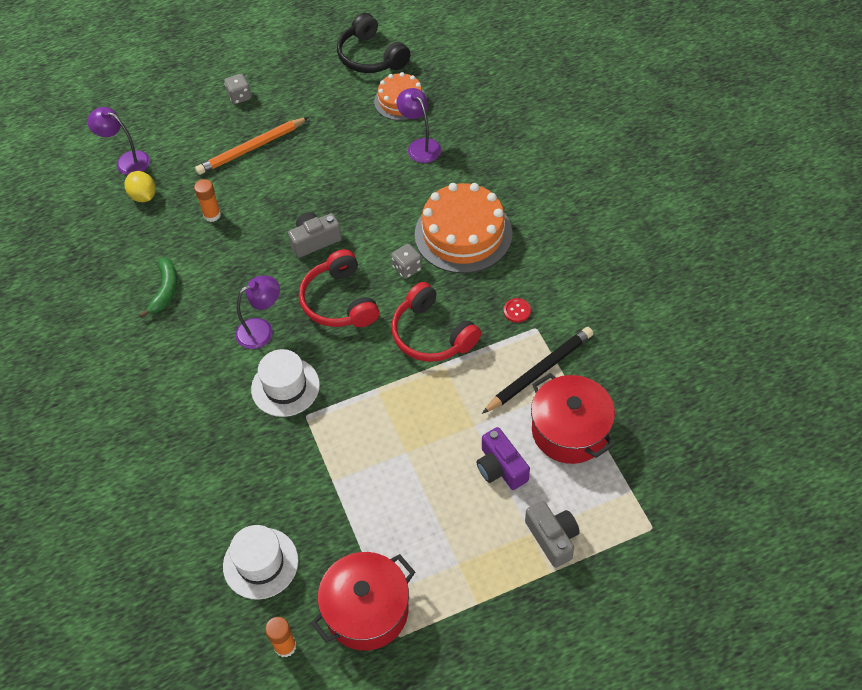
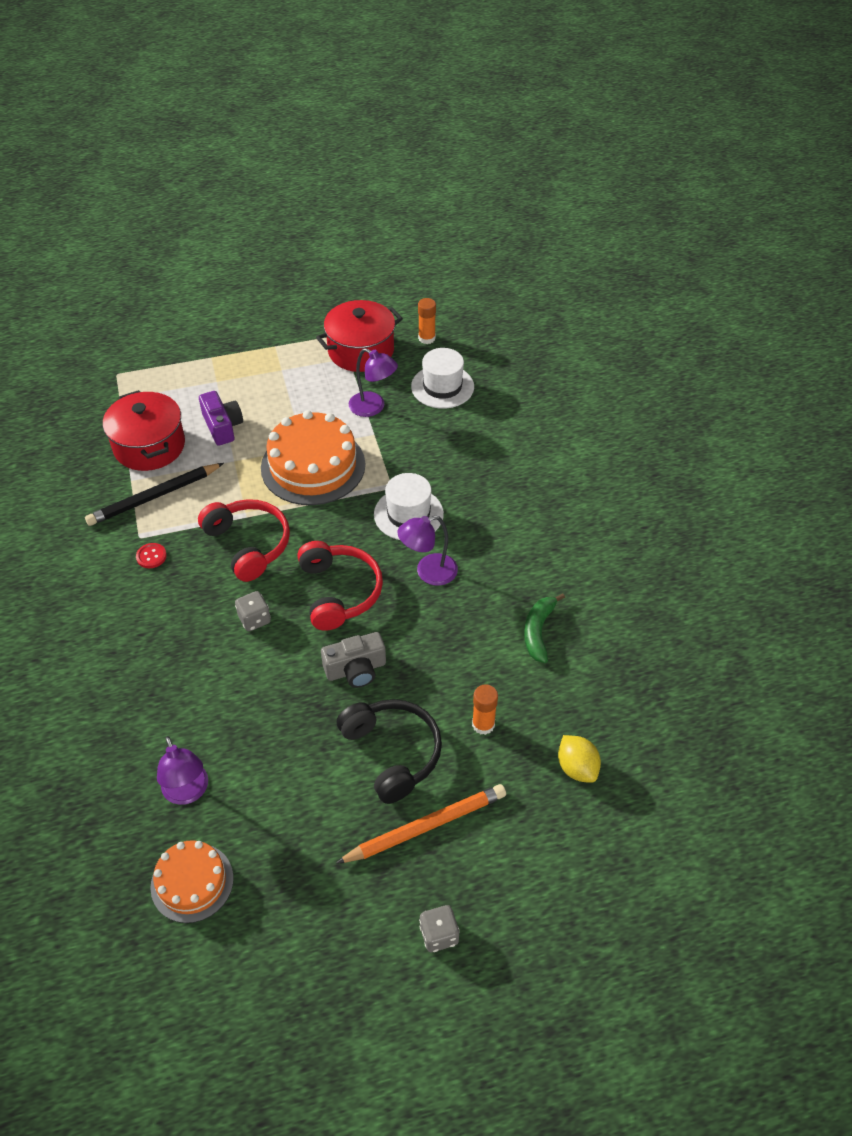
camera: 175 degrees left, 5 degrees down
(127, 161) = (607, 832): purple lamp -> purple lamp (373, 407)
(371, 56) = (213, 991): black headphones -> black headphones (392, 753)
(463, 234) = (176, 653): orange cake -> orange cake (313, 466)
(552, 538) = (199, 376): grey camera -> none

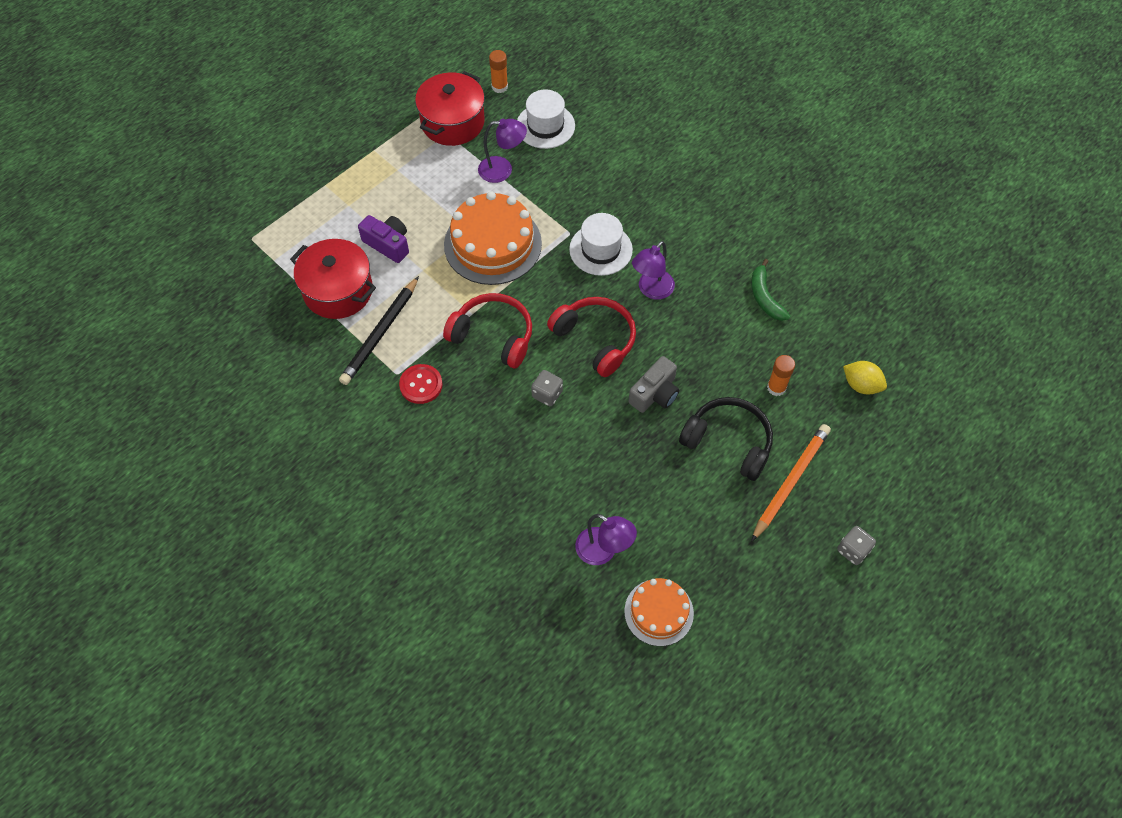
camera: 30 degrees left, 10 degrees up
(151, 556) = (421, 385): red button -> red button, size x1.53

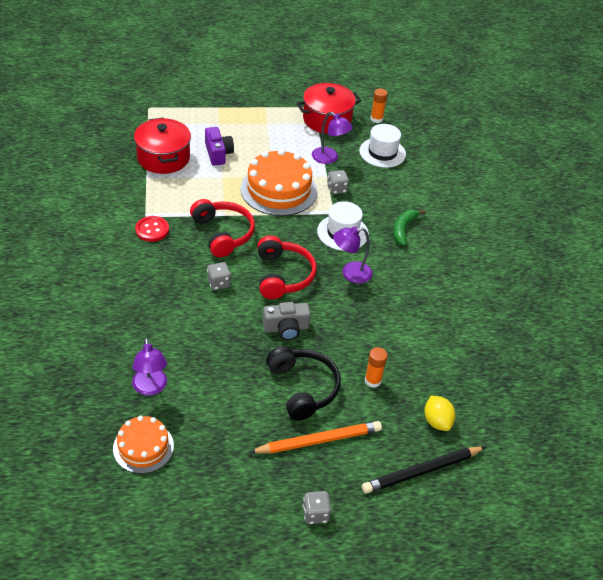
camera: 35 degrees right, 15 degrees down
(380, 333) = (160, 191): black pencil -> black pencil (421, 471)
(546, 202) = (336, 189): none -> grey dice
(765, 297) = (424, 326): green banana -> green banana (403, 229)

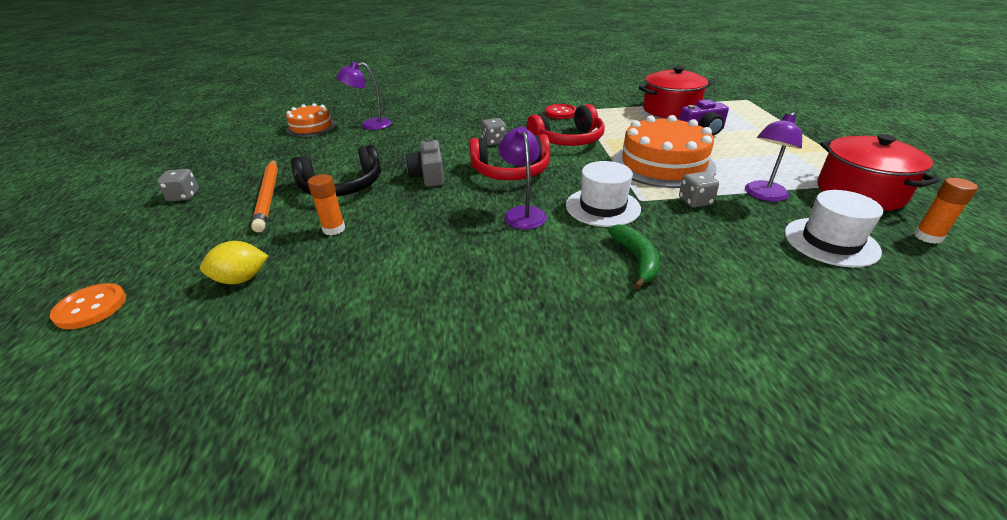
camera: 95 degrees right, 10 degrees down
(403, 229) = (636, 260): green banana -> green banana turned 60 degrees clockwise
(421, 471) = (176, 263): black pencil -> none
(475, 501) = (91, 307): none -> orange button

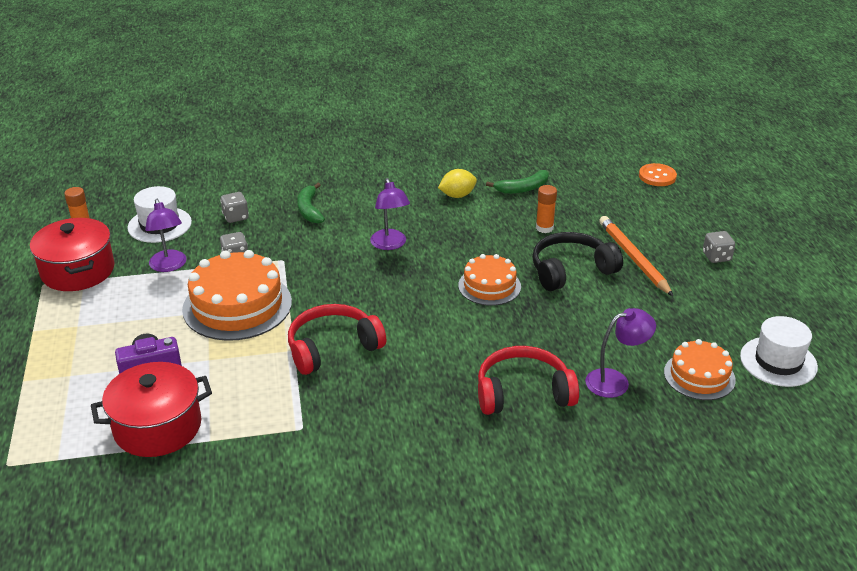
camera: 175 degrees right, 0 degrees up
(241, 279) = (580, 193): yellow lemon -> yellow lemon (457, 195)
(318, 289) = (523, 188): none -> green banana
(428, 175) = (489, 286): grey camera -> orange cake
(494, 142) = (428, 343): grey dice -> grey dice (235, 217)
(511, 171) = (403, 293): red headphones -> red headphones (523, 393)
(560, 113) = (332, 417): red button -> none
(602, 207) = (320, 252): white hat -> white hat (778, 361)
(763, 195) = (169, 266): purple lamp -> purple lamp turned 120 degrees clockwise

